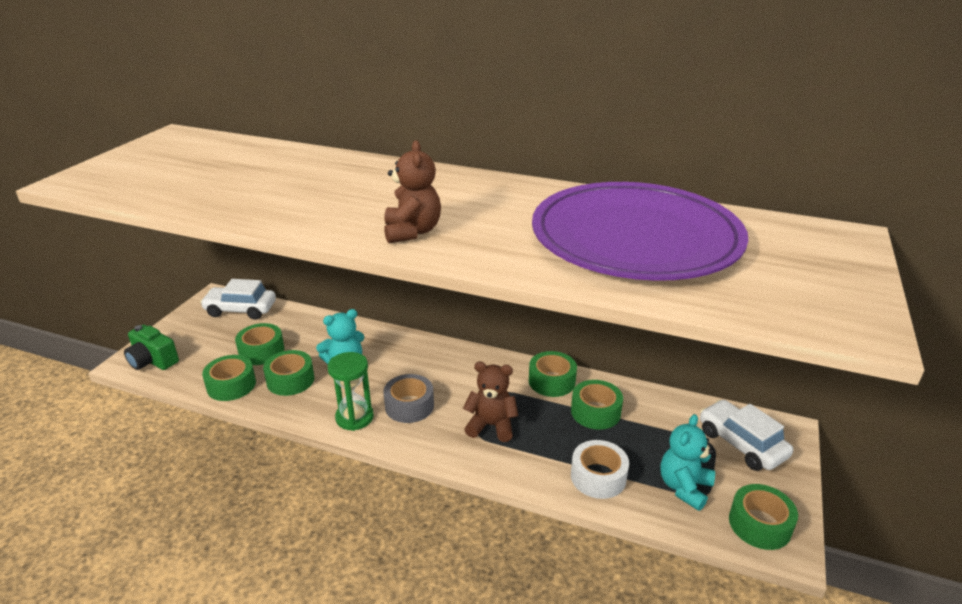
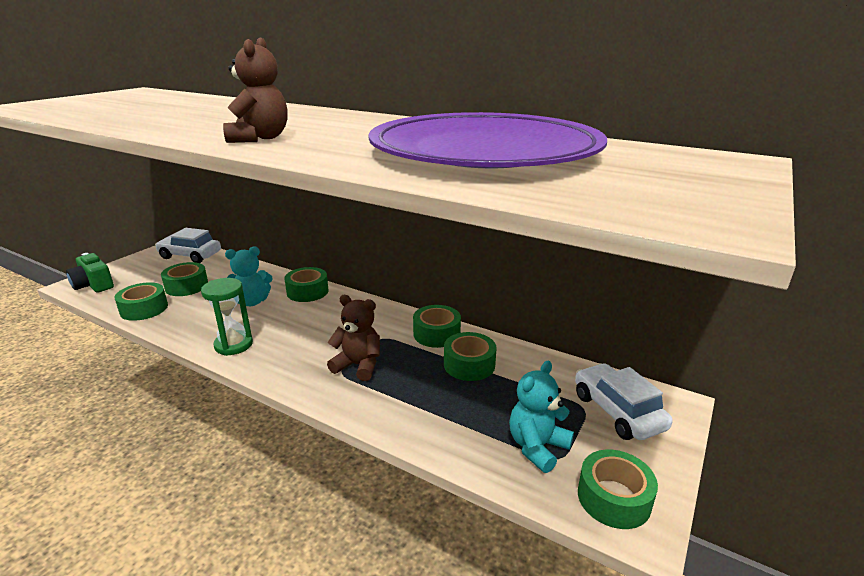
camera: 10 degrees right, 5 degrees down
(290, 380) = (196, 310): green tape -> green tape (307, 292)
(409, 406) = (289, 340): grey tape -> none
(598, 477) = (445, 425): white tape -> none

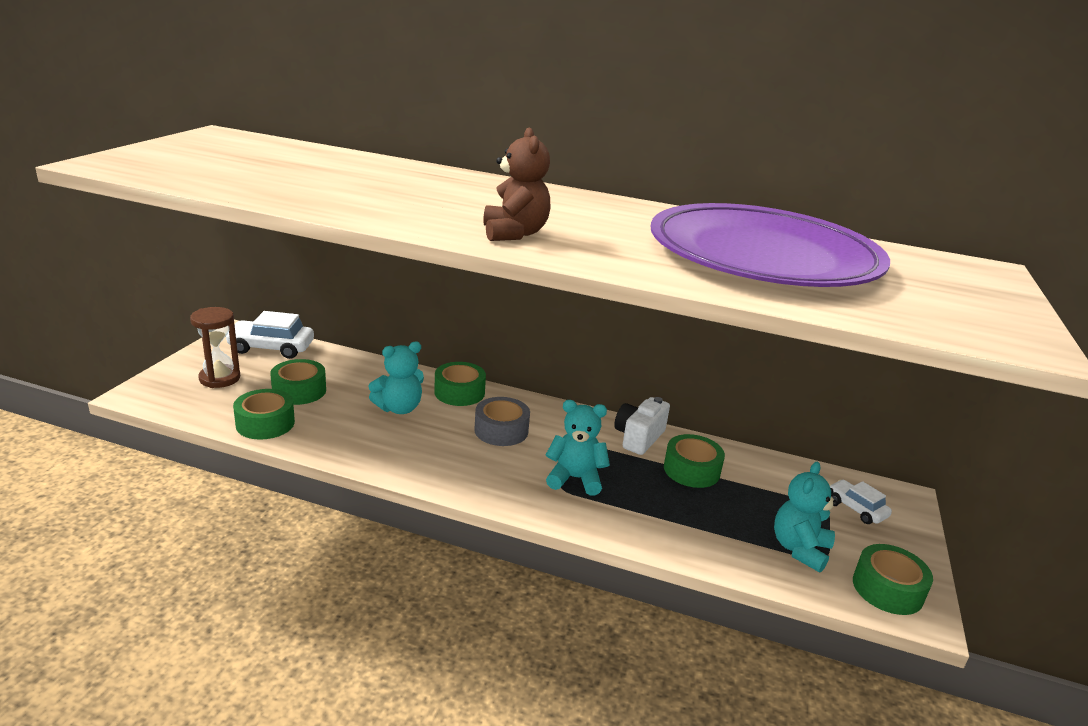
camera: 15 degrees left, 0 degrees up
(93, 285) = (168, 394): green camera -> none
(137, 276) = (220, 378): none -> brown hourglass
(233, 345) = (415, 463): green hourglass -> none
(321, 322) = (501, 430): none -> grey tape
(358, 365) = (575, 478): brown teddy bear -> turquoise teddy bear
(436, 334) = (638, 437): green tape -> white camera
(617, 411) = (856, 508): white car -> white car, size x0.60

